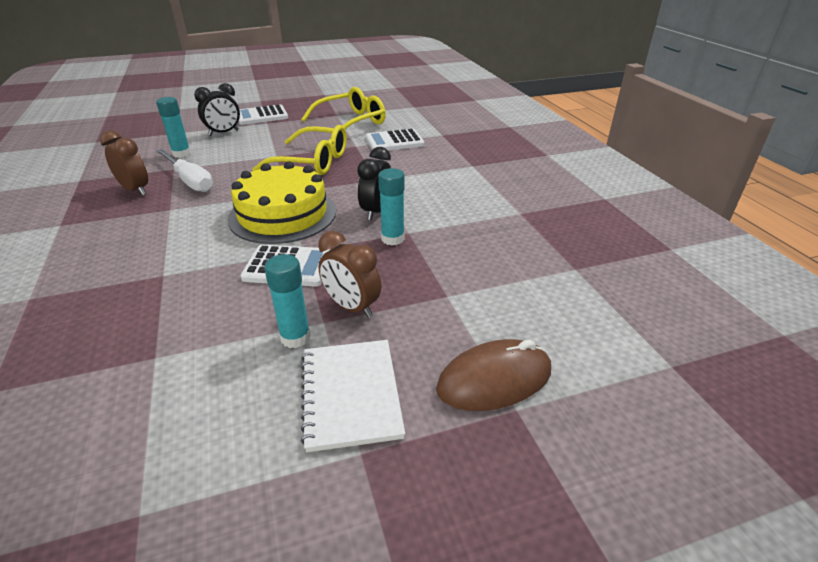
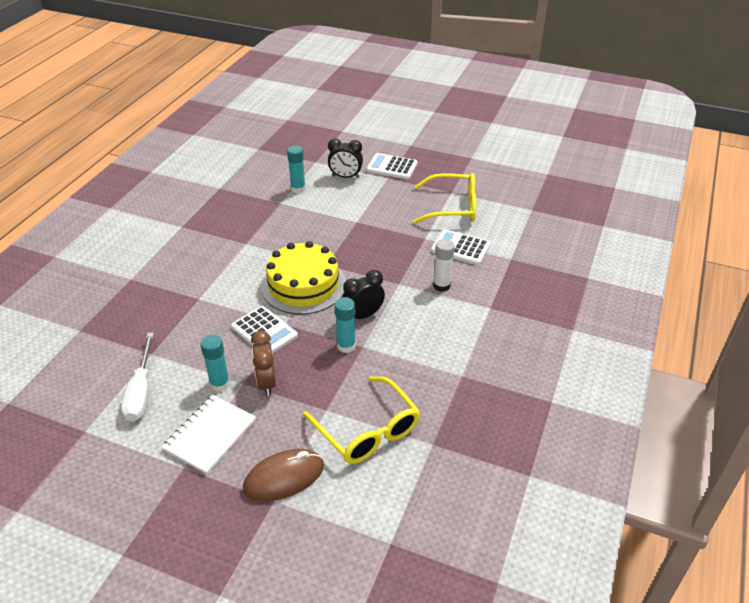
camera: 40 degrees right, 5 degrees up
(135, 190) = (242, 214): brown clock -> none
(190, 181) = (279, 221): white screwdriver -> white screwdriver (141, 391)
(312, 162) = (374, 241): yellow glasses -> yellow glasses (368, 431)
(414, 167) = (441, 286): none -> white glue stick
(494, 380) = (284, 478): brown mouse -> brown mouse turned 45 degrees counterclockwise

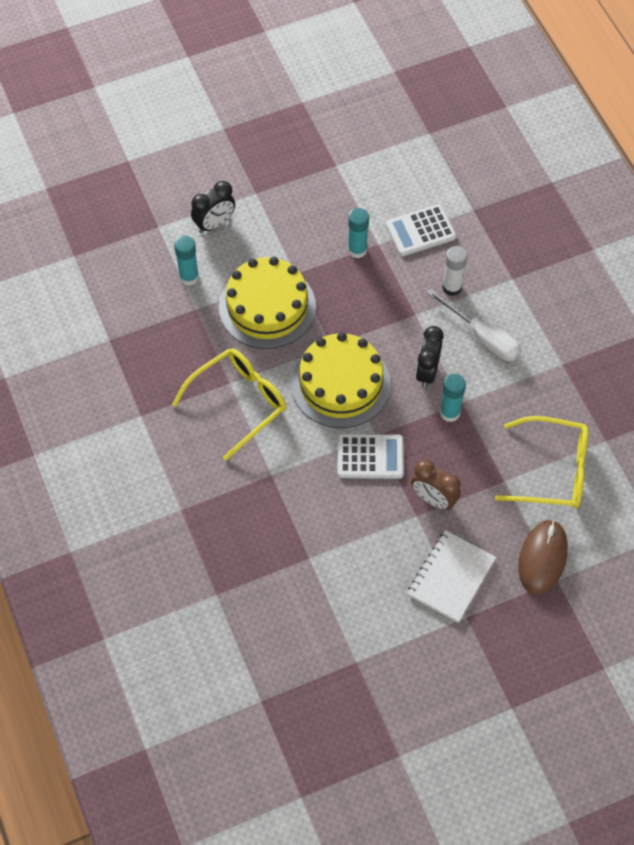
camera: 45 degrees left, 20 degrees up
(141, 391) = (350, 594): white screwdriver -> white screwdriver (483, 337)
(210, 435) = (451, 577): white notebook -> white notebook turned 45 degrees clockwise
(220, 384) = (400, 532): turquoise glue stick -> turquoise glue stick (357, 250)
(318, 225) = (267, 307): none -> yellow cake
(392, 167) = (243, 175): white calculator -> none
(453, 207) = (359, 185): yellow glasses -> yellow glasses (239, 402)

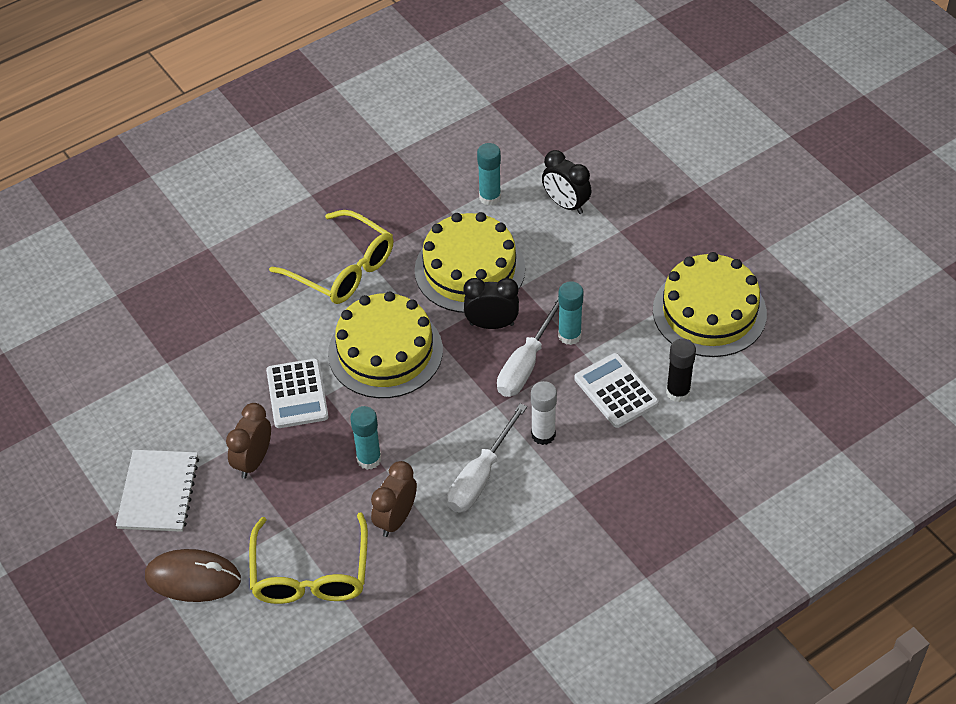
camera: 80 degrees right, 10 degrees down
(357, 153) = (709, 312): none -> yellow cake
(378, 285) = (526, 364): none -> white screwdriver
(427, 372) = (419, 429): black clock -> black clock (491, 324)
(431, 191) = (678, 392): none -> black glue stick
(451, 577) = (158, 492): white notebook -> white notebook turned 75 degrees clockwise
(512, 402) = (396, 519): none -> brown clock

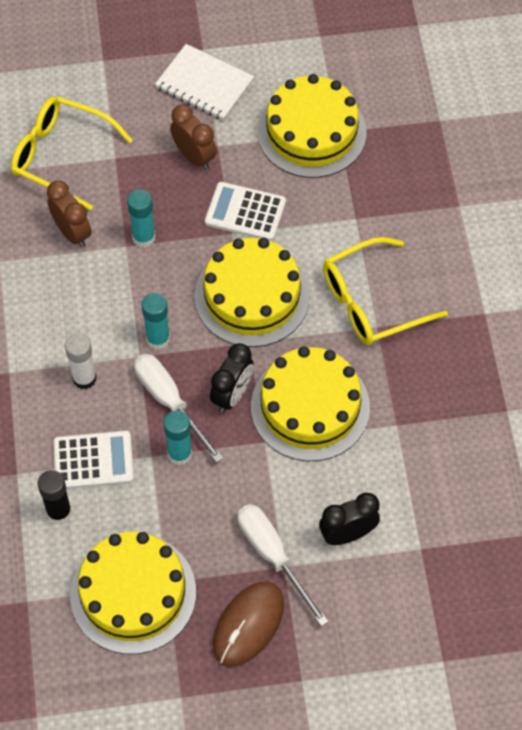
camera: 115 degrees right, 10 degrees up
(177, 382) = (311, 132): none -> yellow cake
(193, 578) = (108, 80): brown mouse -> brown mouse (248, 625)
(480, 476) = (73, 311): white screwdriver -> white screwdriver (273, 556)
(490, 197) = (396, 468): turquoise glue stick -> turquoise glue stick (158, 339)

